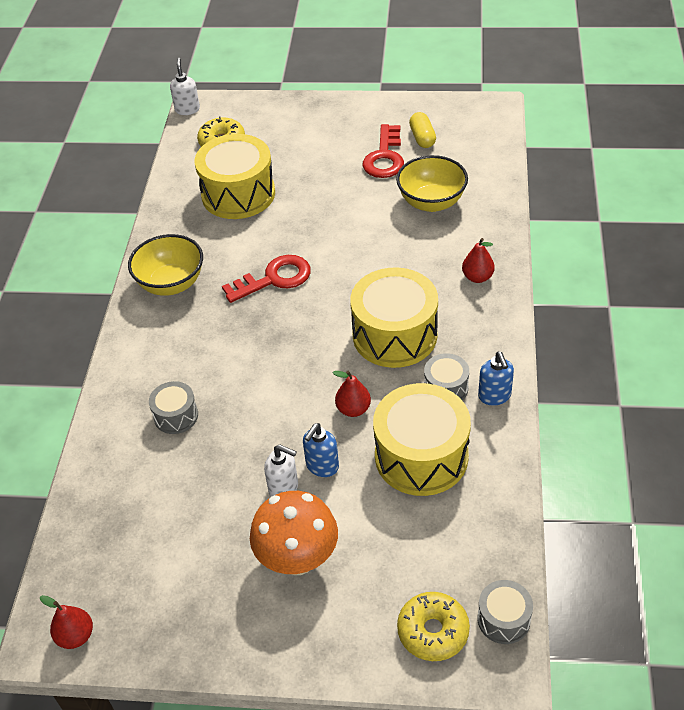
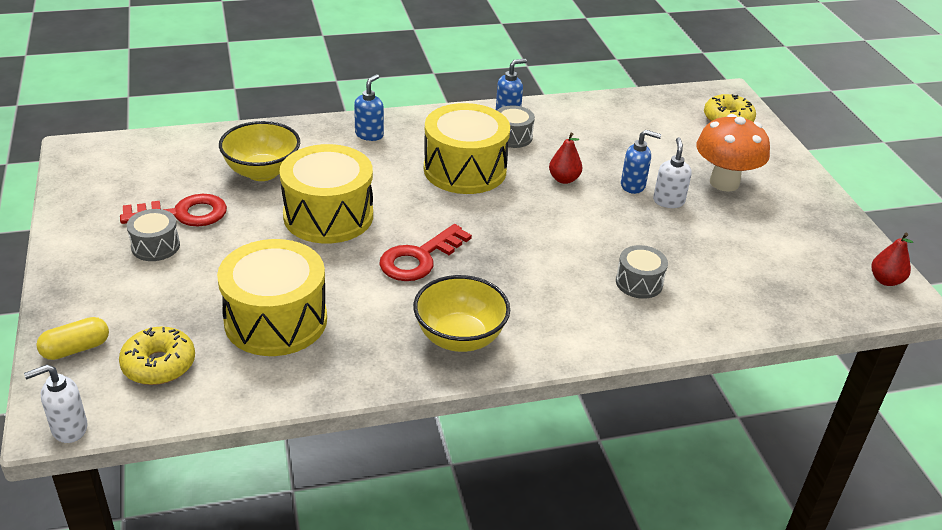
camera: 115 degrees left, 10 degrees down
(274, 279) = (420, 258): red key -> red key turned 90 degrees counterclockwise
(421, 456) = (589, 140): yellow drum -> yellow drum (328, 216)
(422, 138) = (142, 192): yellow capsule -> yellow capsule (76, 349)
(477, 277) = (369, 134): red pear -> blue soap dispenser
(503, 619) = (696, 95): grey drum -> grey drum (155, 246)

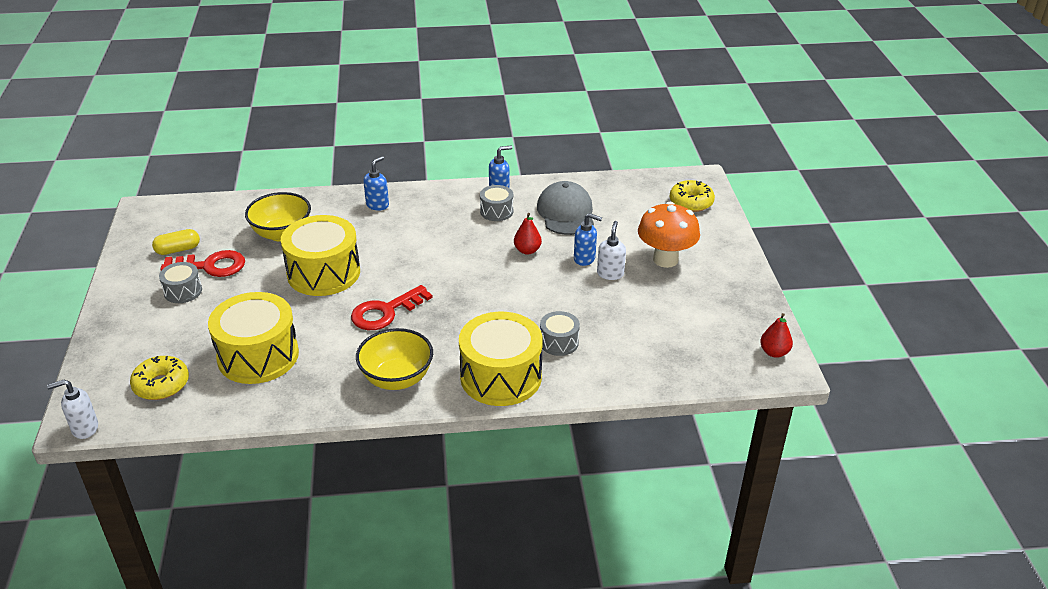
camera: 10 degrees right, 0 degrees up
(76, 349) = (104, 368): yellow capsule -> yellow capsule (178, 250)
(465, 170) = (447, 239): yellow drum -> yellow drum (501, 377)
(593, 135) = (566, 213): none -> grey cap

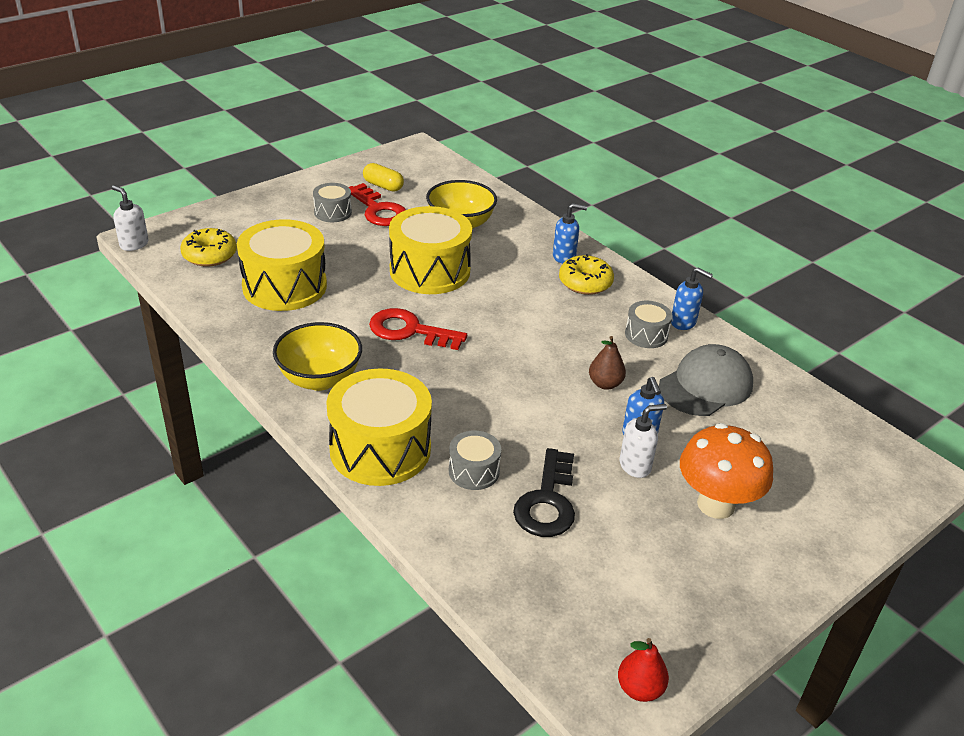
camera: 55 degrees right, 0 degrees up
(527, 250) = (605, 384): red pear -> brown pear
(611, 322) = (547, 501): none -> black key
(691, 202) = (860, 485): yellow donut -> yellow donut (585, 283)

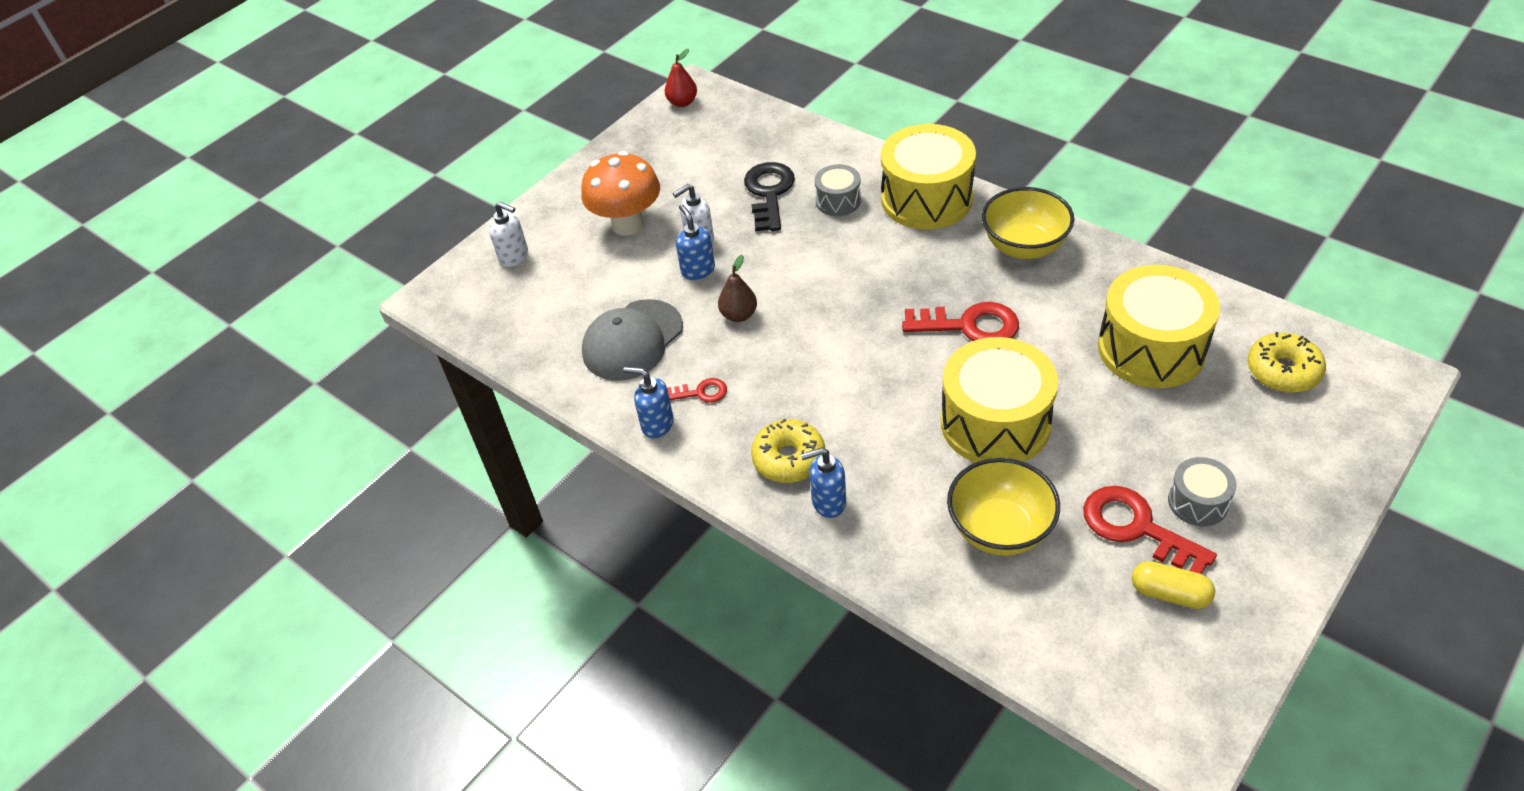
camera: 175 degrees right, 10 degrees up
(134, 244) = (1392, 362): white soap dispenser -> white soap dispenser (514, 257)
(646, 335) = (701, 392): grey drum -> red key

